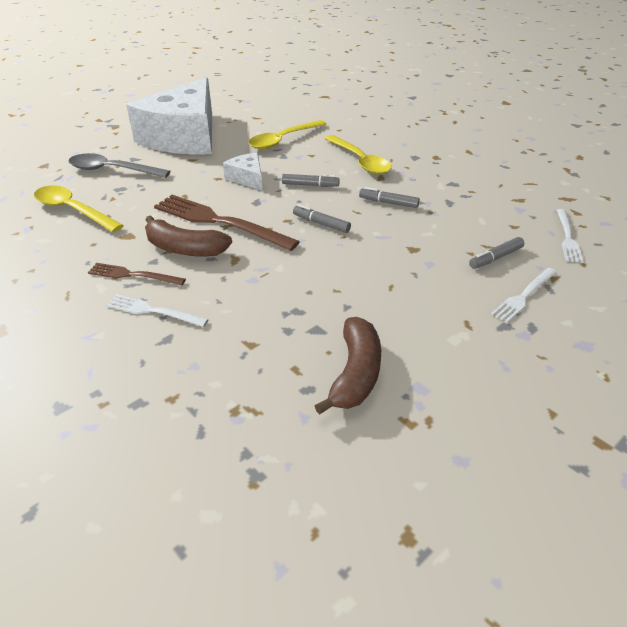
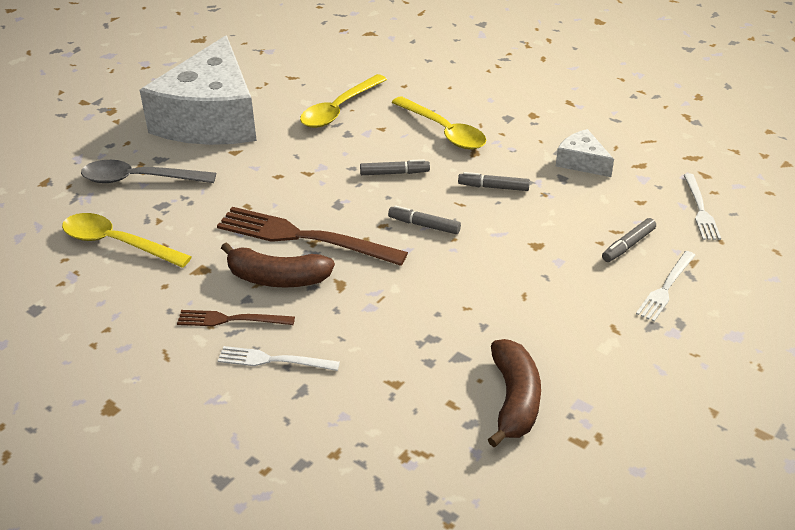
camera: 10 degrees left, 0 degrees up
(247, 178) = (315, 172): white cheese -> white cheese (582, 162)

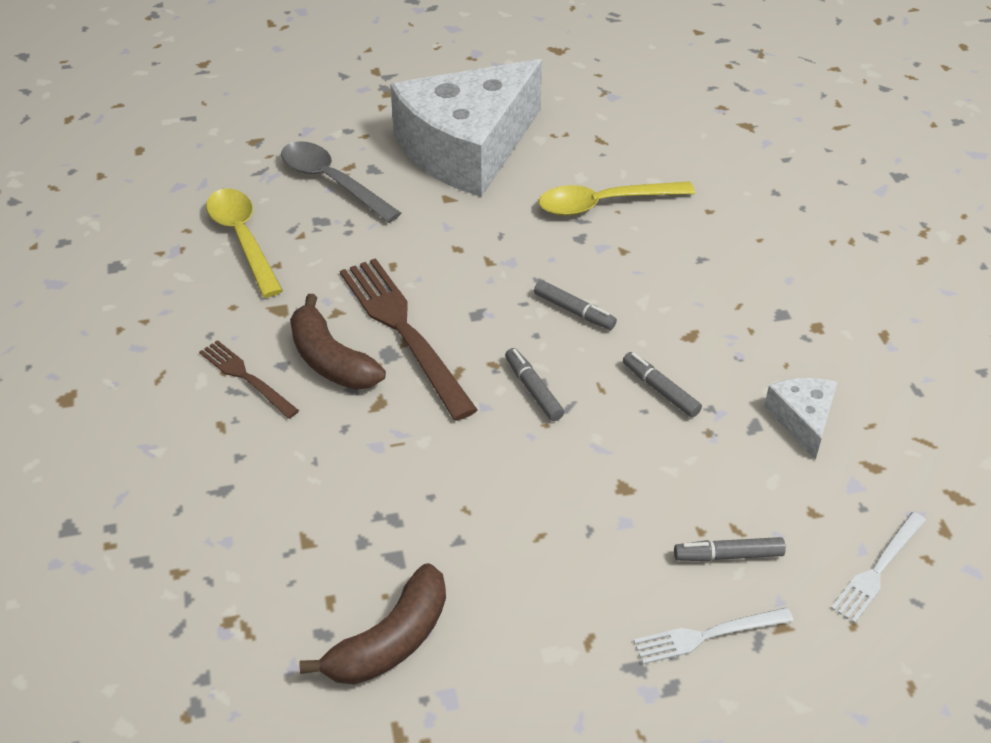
camera: 40 degrees right, 5 degrees up
(274, 360) = (234, 443): white fork -> none
(444, 131) = (686, 291): yellow spoon -> none

